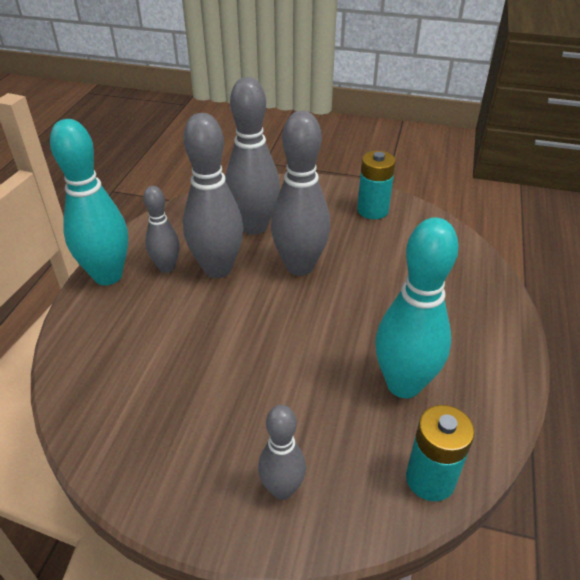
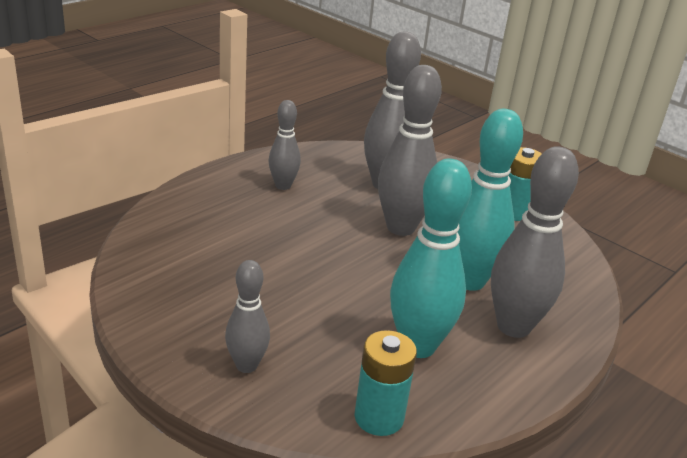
camera: 25 degrees right, 10 degrees down
(108, 276) = (231, 174): turquoise bowling pin -> turquoise bowling pin (469, 281)
(217, 269) = (325, 202): grey bowling pin -> grey bowling pin (513, 326)

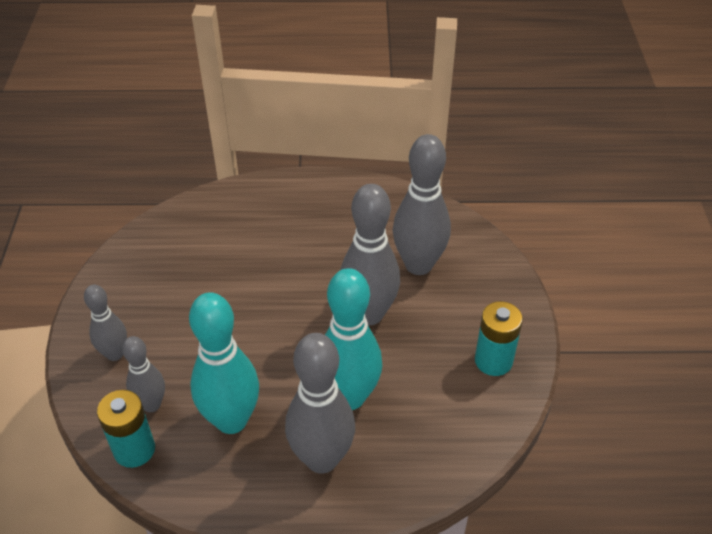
camera: 50 degrees right, 15 degrees up
(283, 186) = (334, 220): grey bowling pin -> grey bowling pin (151, 404)

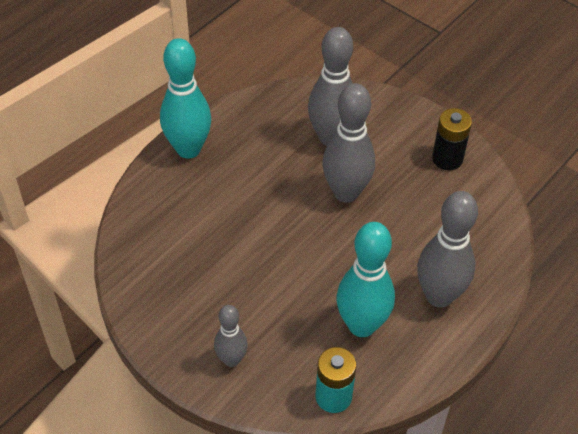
camera: 50 degrees left, 5 degrees up
(151, 404) = (302, 364): grey bowling pin -> none
(349, 397) = (404, 249): turquoise bowling pin -> turquoise bowling pin (188, 149)
(493, 361) = (447, 159): turquoise battery -> black battery

